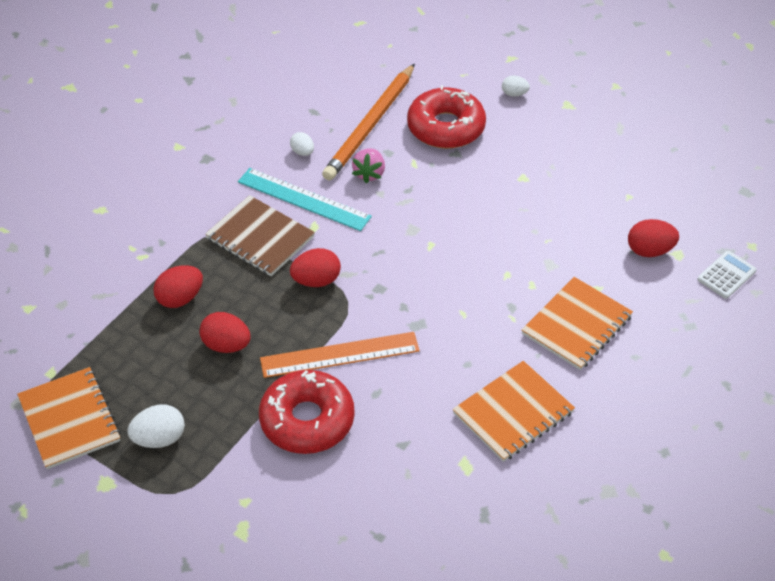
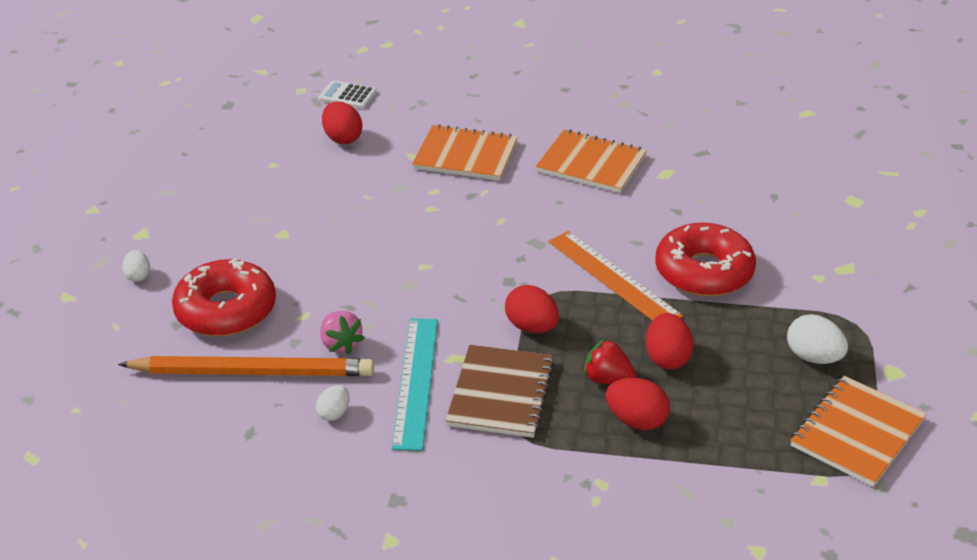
camera: 115 degrees left, 10 degrees down
(231, 300) = (607, 379): none -> red strawberry
(369, 173) = (341, 344): pink strawberry -> pink strawberry turned 75 degrees clockwise

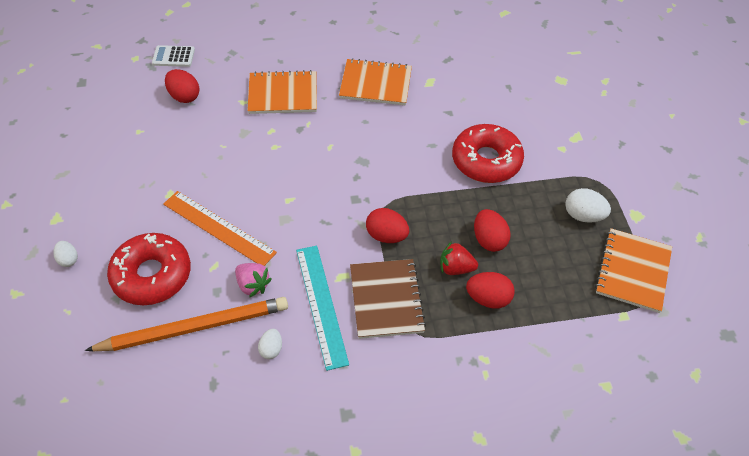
camera: 20 degrees left, 15 degrees up
(613, 278) = (427, 180): orange ruler -> orange ruler (218, 228)

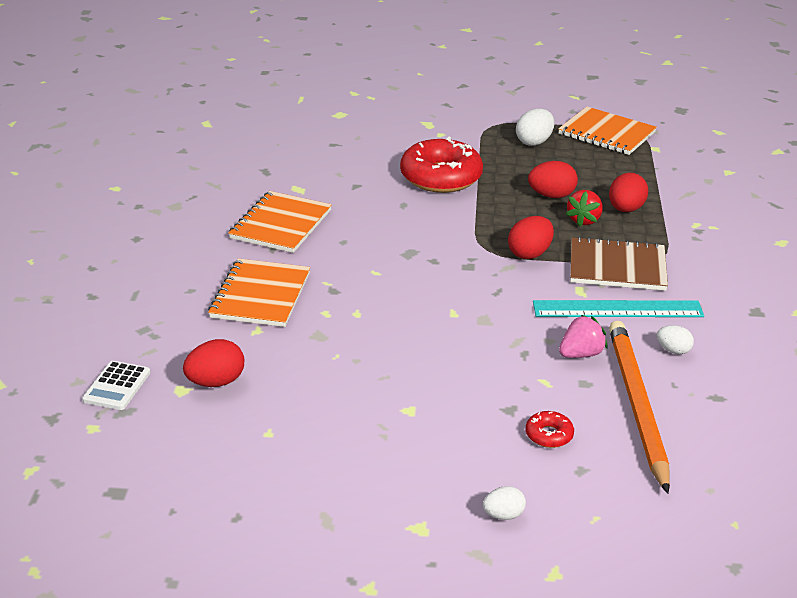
camera: 75 degrees left, 20 degrees down
(152, 275) = (549, 435): red donut -> red donut, size x0.43
(218, 228) = (484, 372): orange ruler -> none

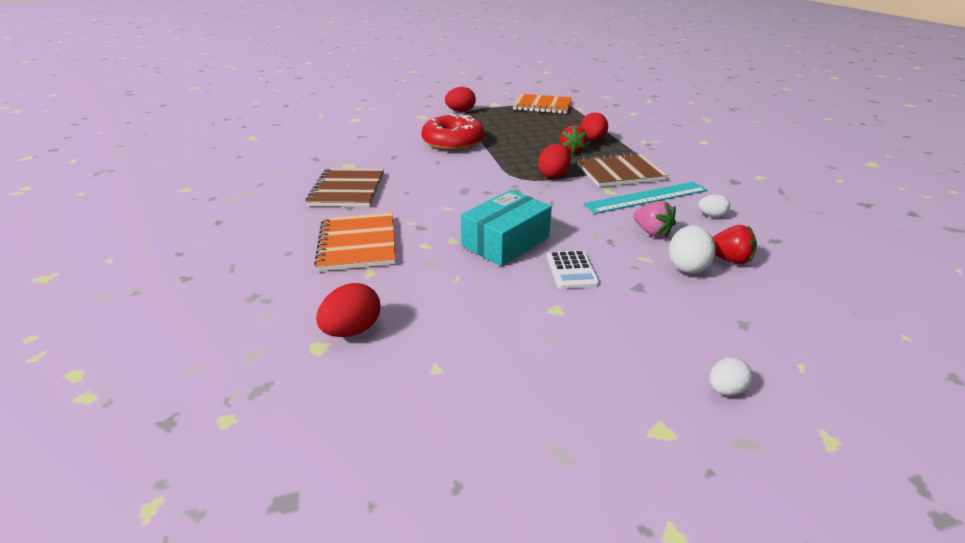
camera: 20 degrees left, 0 degrees up
(117, 386) = (241, 362): white calculator -> white calculator (571, 270)
(281, 224) = (347, 189): orange notebook -> brown notebook
(411, 328) = (506, 241): none -> turquoise box
(534, 142) = (501, 116): white egg -> white egg (686, 266)
(549, 435) = (689, 300): red donut -> none
(551, 195) = (537, 141): red egg -> red egg (460, 111)
(581, 354) = (651, 232): pink strawberry -> pink strawberry turned 105 degrees clockwise
(636, 405) = (728, 259): orange pencil -> red strawberry

